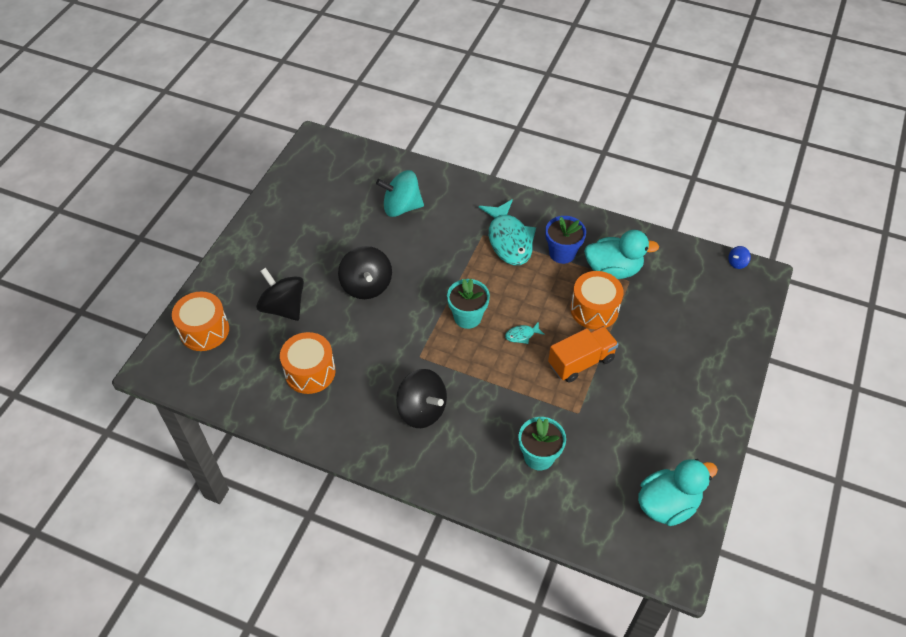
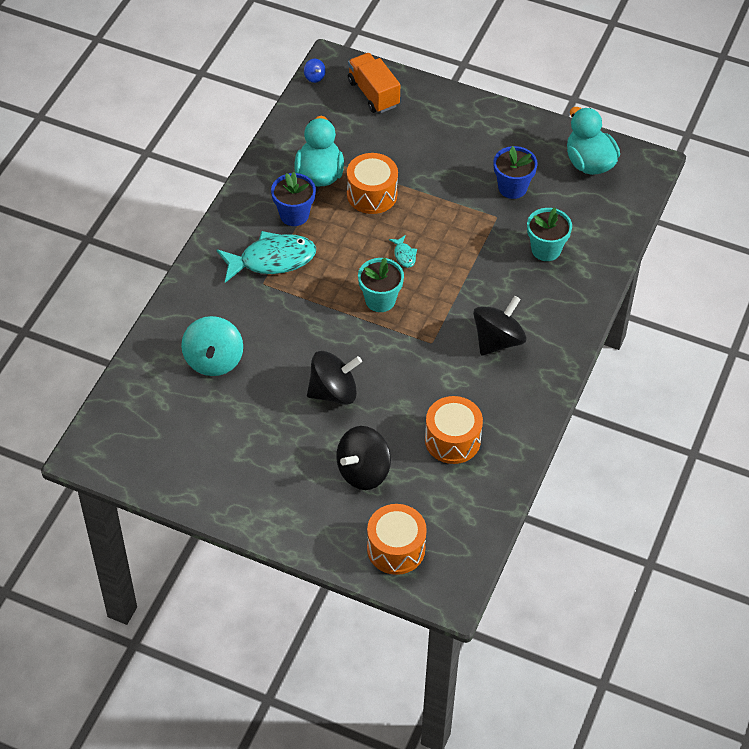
camera: 90 degrees left, 0 degrees up
(581, 362) = (437, 210): orange truck -> orange truck (373, 93)
(620, 428) = (512, 188): none -> blue flower pot

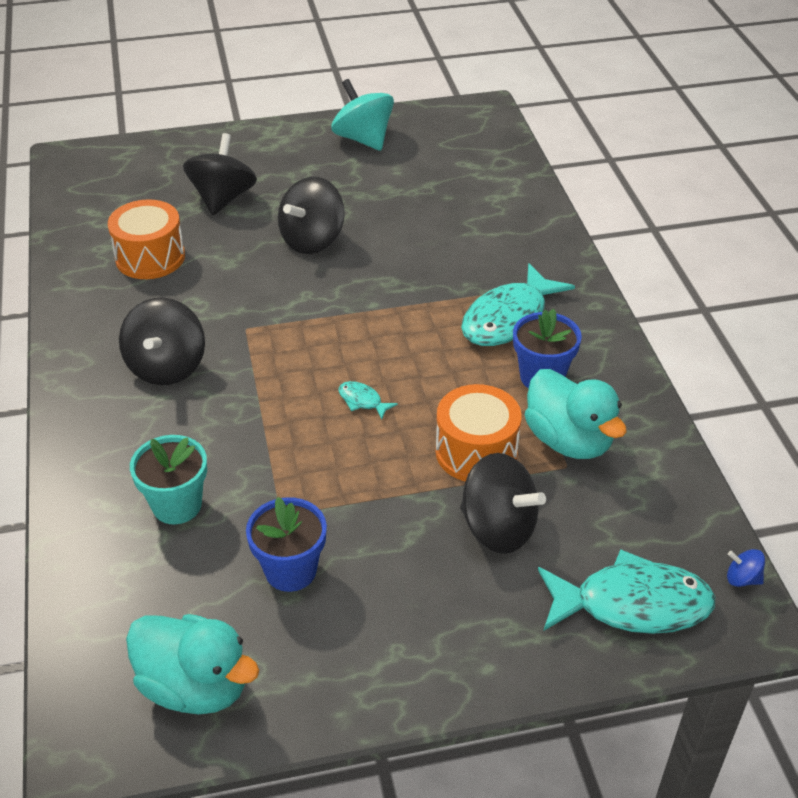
camera: 145 degrees right, 10 degrees down
(214, 360) = (460, 211): turquoise spinning top -> turquoise spinning top (363, 139)
(373, 93) = (632, 604): orange truck -> turquoise fish
(380, 300) = (345, 340): turquoise flower pot -> none
(396, 549) = (143, 164): orange drum -> none
(398, 154) = (498, 528): none -> black spinning top

